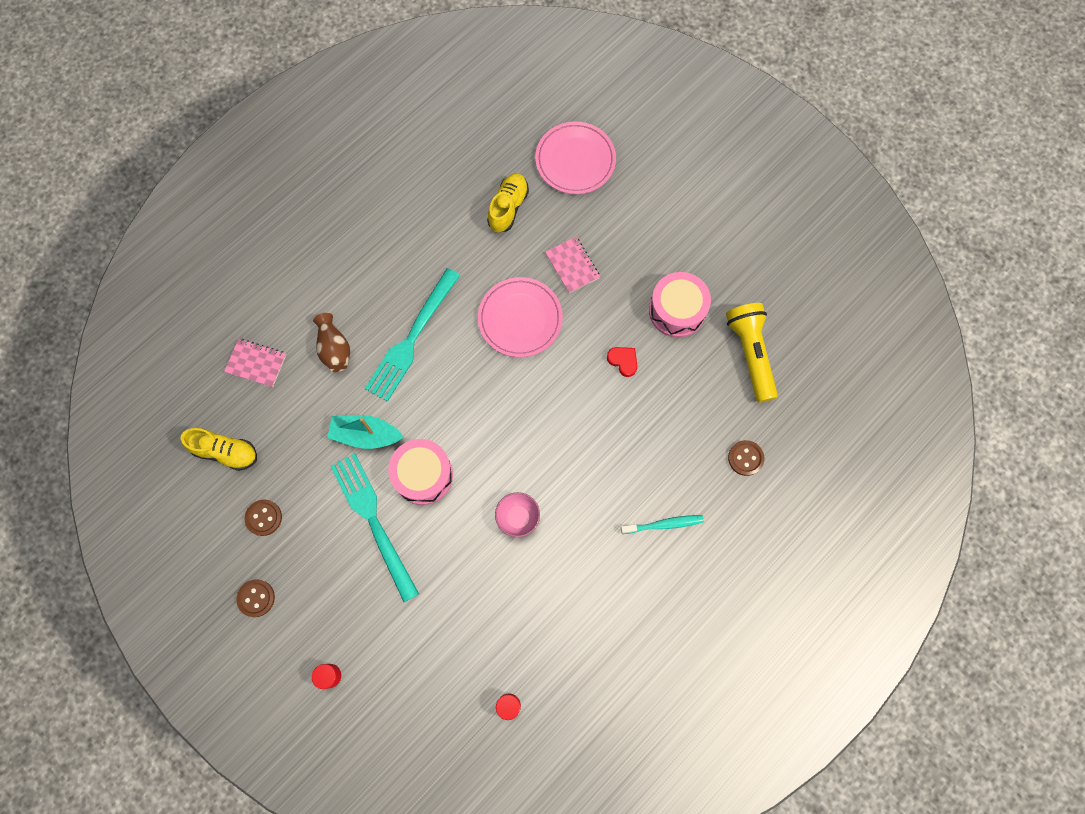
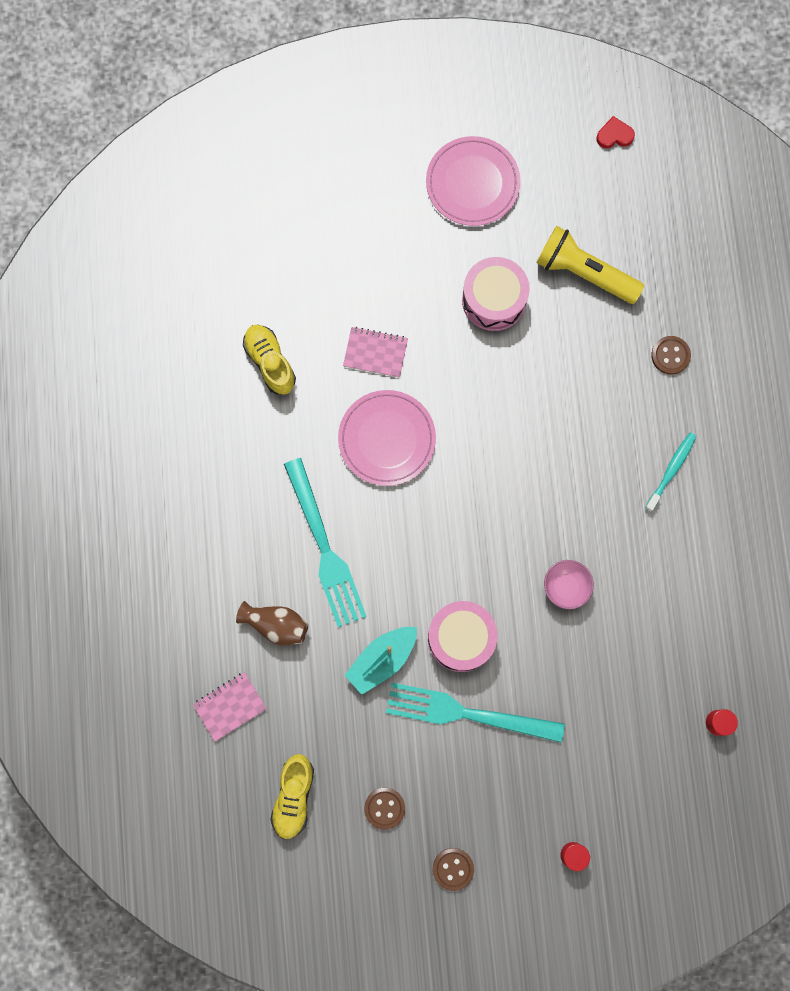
camera: 50 degrees left, 5 degrees up
(226, 452) = (293, 797): yellow shoe -> yellow shoe turned 135 degrees clockwise
(575, 160) = (275, 265): pink plate -> pink plate (472, 183)
(623, 361) = (501, 383): red heart -> red heart (614, 135)

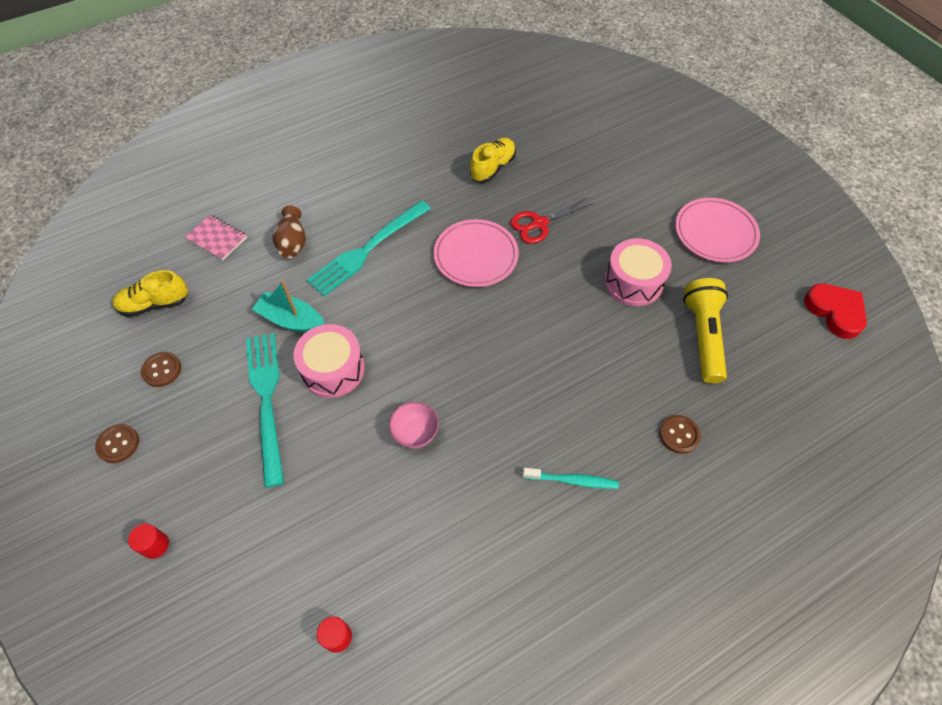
camera: 65 degrees right, 20 degrees down
(375, 353) = (539, 224): pink notebook -> red scissors
(614, 135) = (835, 312): red heart -> red heart, size x1.76

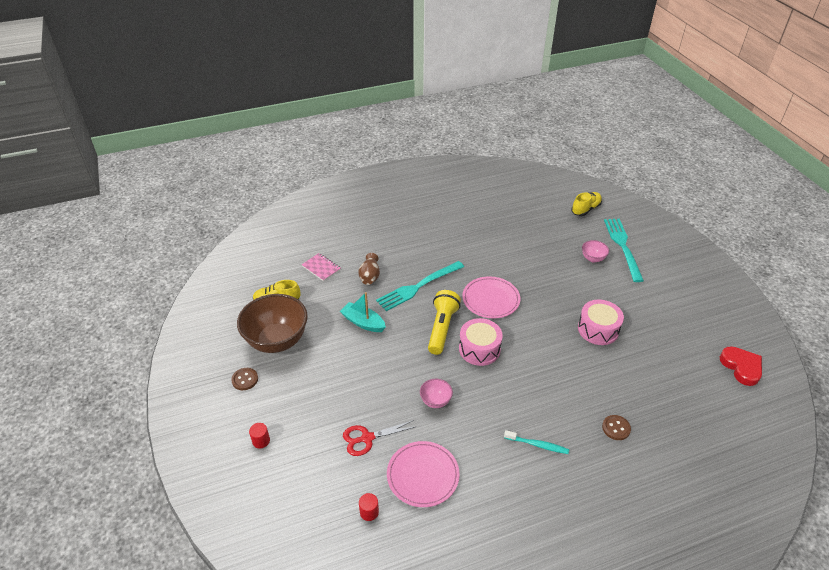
camera: 10 degrees right, 15 degrees down
(162, 370) = (277, 341): brown button -> brown bowl
(266, 399) = (341, 367): turquoise fork -> turquoise fork (622, 246)
(333, 369) = (386, 355): pink drum -> pink drum (479, 349)
(493, 167) = (510, 247): yellow shoe -> yellow shoe (585, 209)
(539, 224) = (537, 285): red scissors -> red scissors (367, 438)
(612, 171) = (593, 258): none -> pink bowl
(703, 336) = (642, 370): yellow flashlight -> yellow flashlight (442, 328)
(715, 233) = (661, 306): pink plate -> pink plate (423, 475)

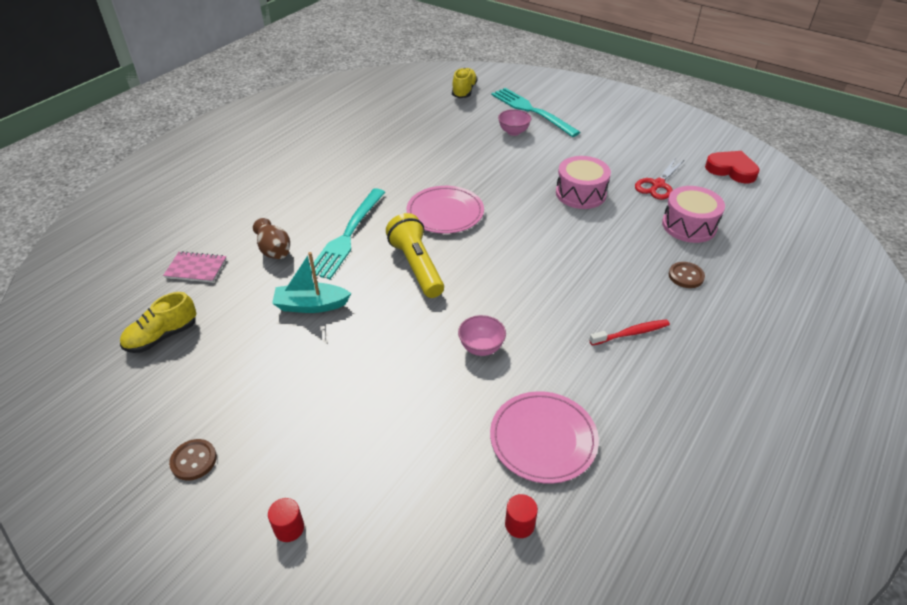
camera: 35 degrees left, 0 degrees up
(277, 341) = (203, 385): brown bowl -> none
(367, 438) = (437, 436): red scissors -> red scissors (658, 185)
(479, 349) = (479, 268): pink drum -> pink drum (689, 225)
(537, 445) = (631, 333): turquoise toothbrush -> red toothbrush

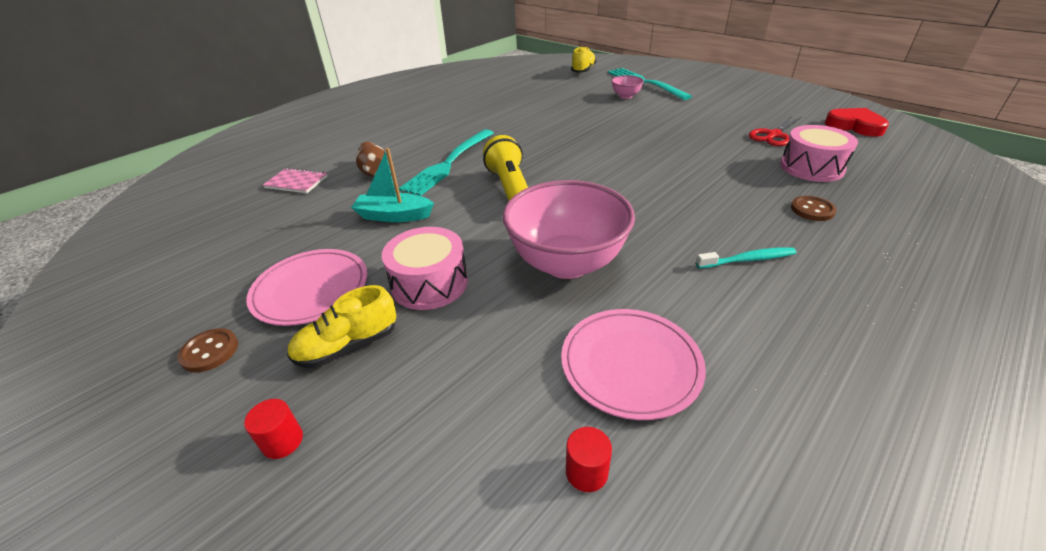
camera: 10 degrees right, 5 degrees down
(162, 336) = (238, 234): yellow shoe -> yellow shoe (348, 346)
(445, 213) = (549, 150): pink plate -> pink plate (311, 290)
(481, 348) = (566, 263): pink bowl -> pink bowl, size x2.24
(580, 193) = (690, 139): pink drum -> pink drum (429, 283)
(631, 333) = (747, 259): red toothbrush -> turquoise toothbrush

